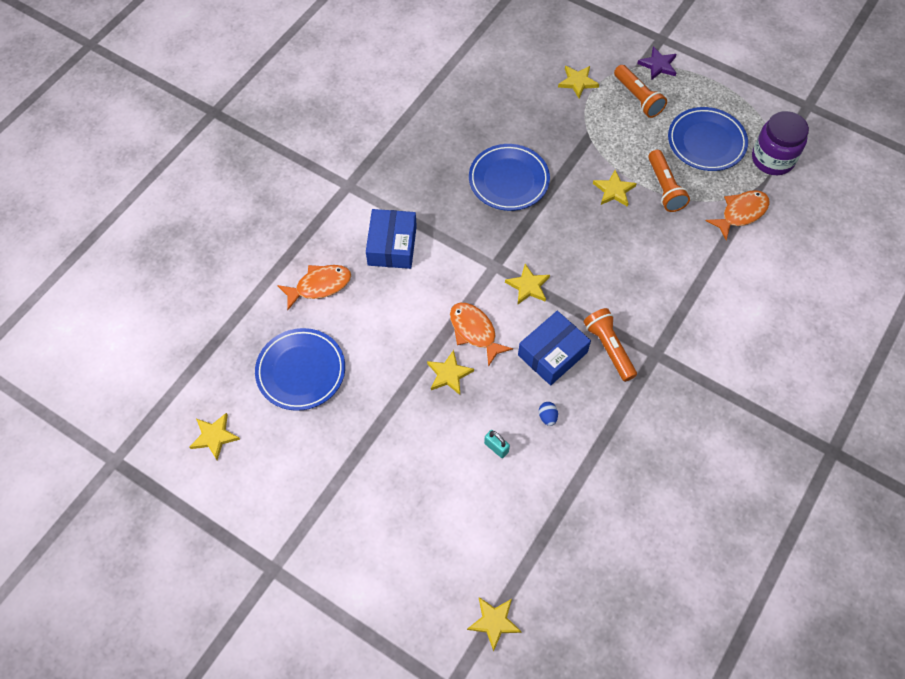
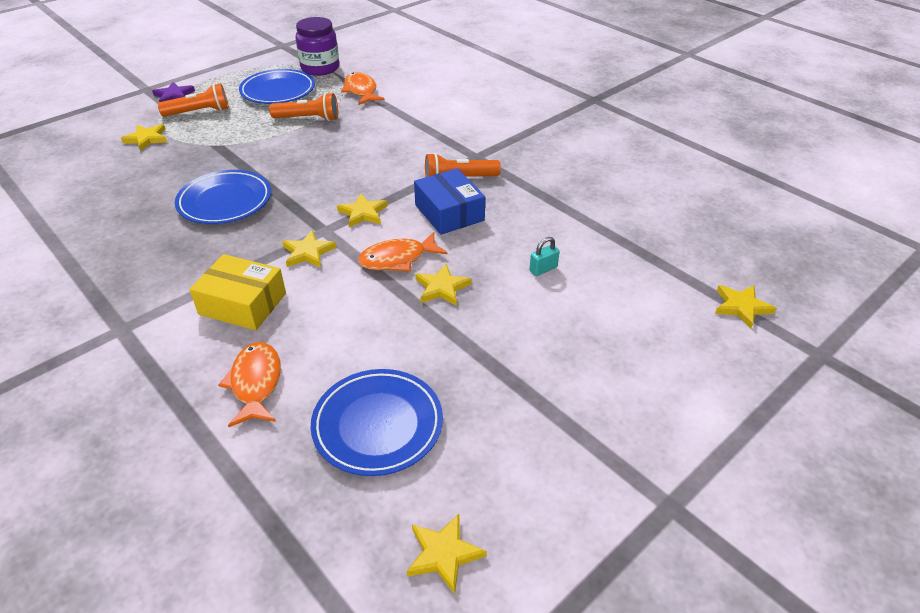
camera: 75 degrees left, 20 degrees down
(392, 245) = (242, 304): blue box -> yellow box
(547, 417) = (519, 229): blue egg -> none
(614, 190) = (290, 144): yellow star -> yellow star (308, 252)

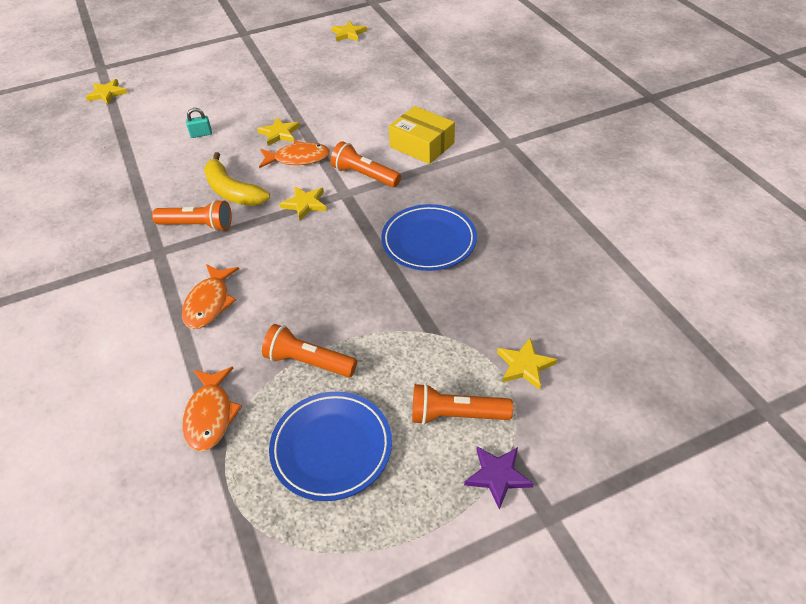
camera: 160 degrees left, 5 degrees up
(256, 383) = (419, 100): orange fish -> orange fish (209, 303)
(308, 252) = (364, 175): yellow star -> orange flashlight
(320, 68) = (242, 510): purple jar -> none
(378, 425) = (357, 74): blue plate -> none
(449, 212) = (232, 191): blue box -> yellow banana

